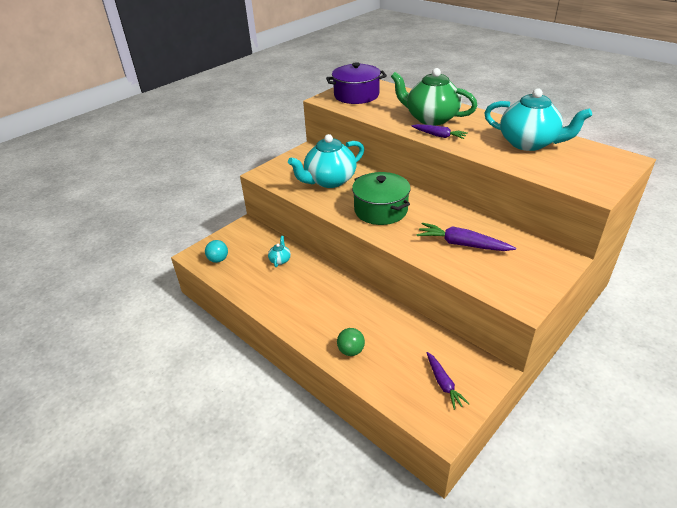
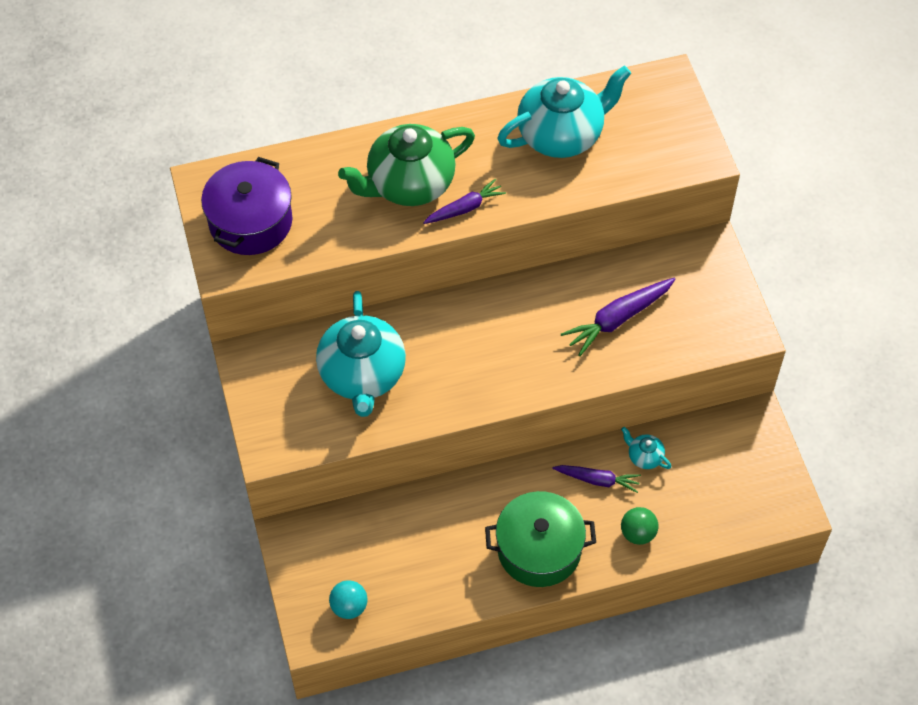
camera: 60 degrees left, 20 degrees up
(280, 260) = (411, 527): turquoise teapot -> turquoise teapot (644, 457)
(380, 210) = (484, 357): green pot -> green pot (539, 549)
(443, 384) = (741, 472): purple carrot -> purple carrot (597, 480)

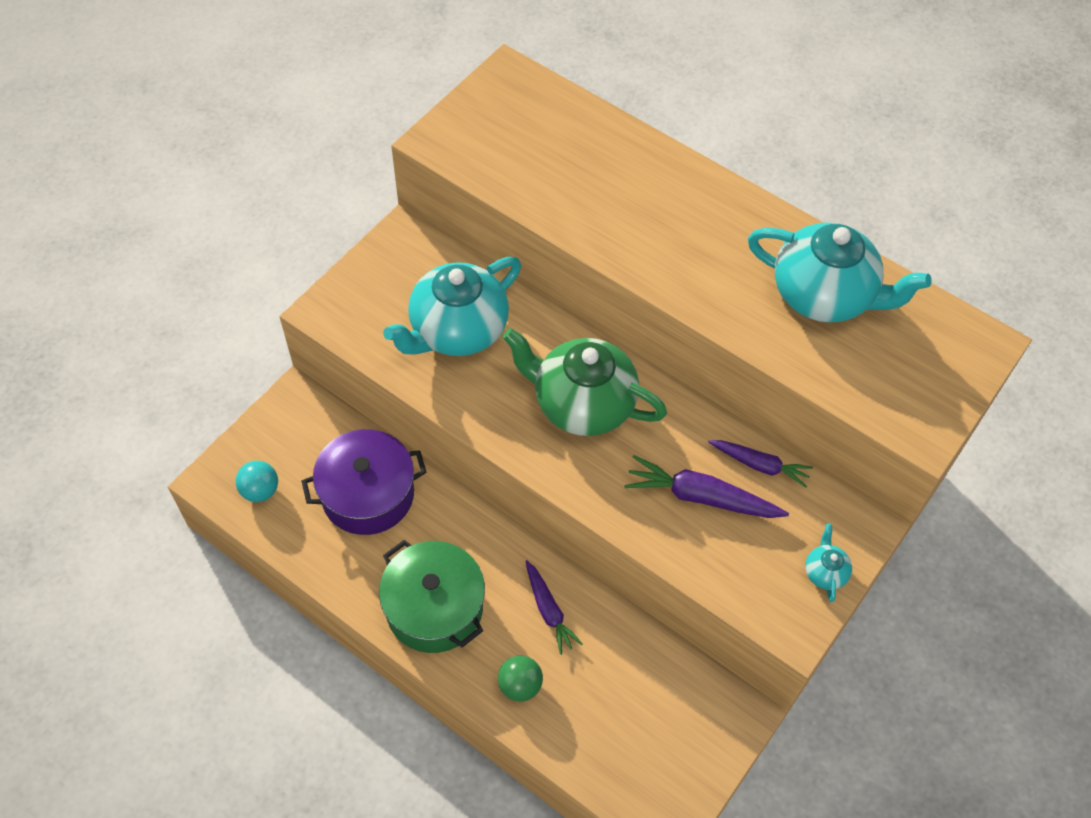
camera: 50 degrees right, 0 degrees up
(250, 222) = (499, 128): purple pot -> purple pot (368, 494)
(409, 184) = (648, 213): green teapot -> green teapot (582, 404)
(465, 208) = (664, 271): purple carrot -> purple carrot (760, 465)
(644, 457) = (609, 636): turquoise teapot -> turquoise teapot (825, 572)

